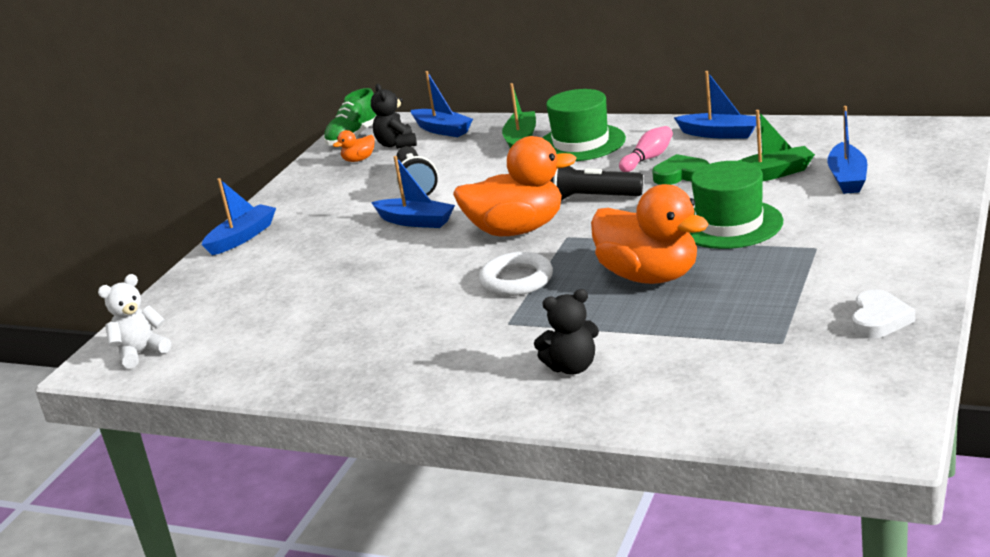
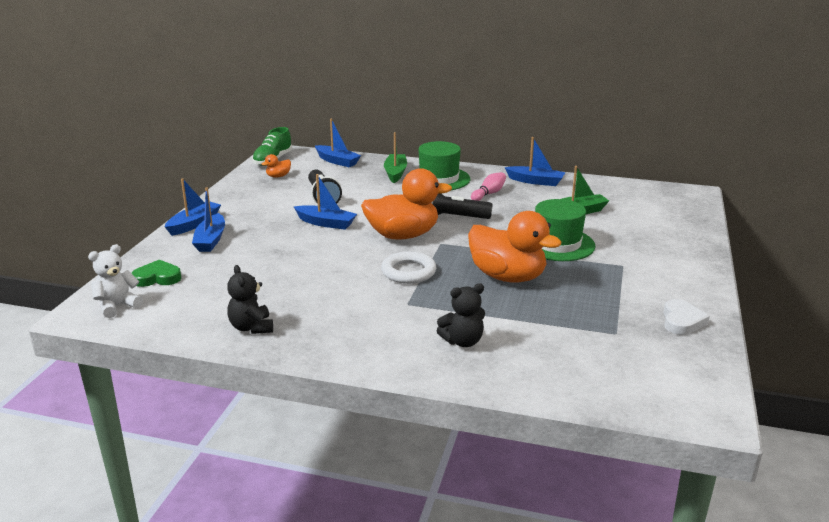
camera: 10 degrees left, 0 degrees up
(396, 144) = (305, 168): black teddy bear -> black teddy bear (251, 327)
(680, 175) = (514, 206): green heart -> green heart (157, 278)
(847, 178) = (632, 219): blue boat -> blue boat (211, 240)

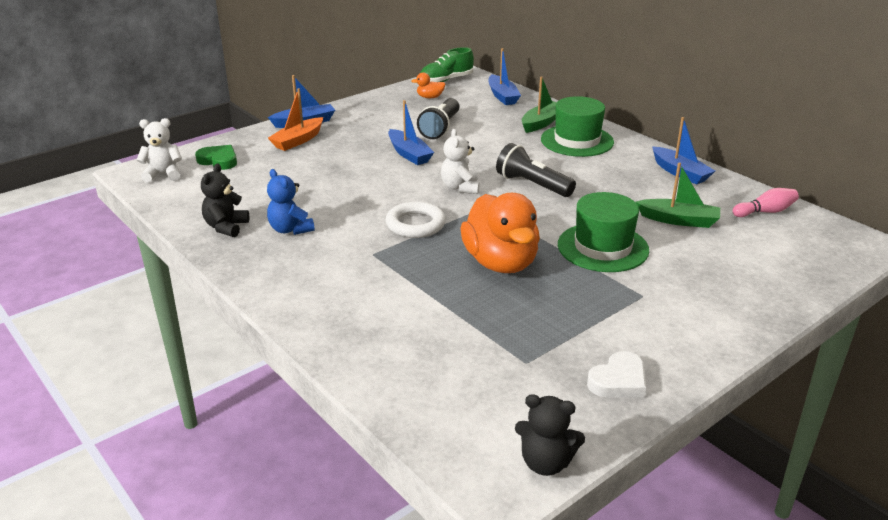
camera: 35 degrees right, 5 degrees up
(211, 240) = (298, 140): blue boat -> orange boat
(313, 309) = (290, 229): none -> blue teddy bear
(403, 235) = (460, 187): orange duck -> white teddy bear
(463, 341) = (369, 308): black teddy bear -> black teddy bear (545, 463)
(489, 194) = (607, 171): pink bowling pin -> pink bowling pin (765, 212)

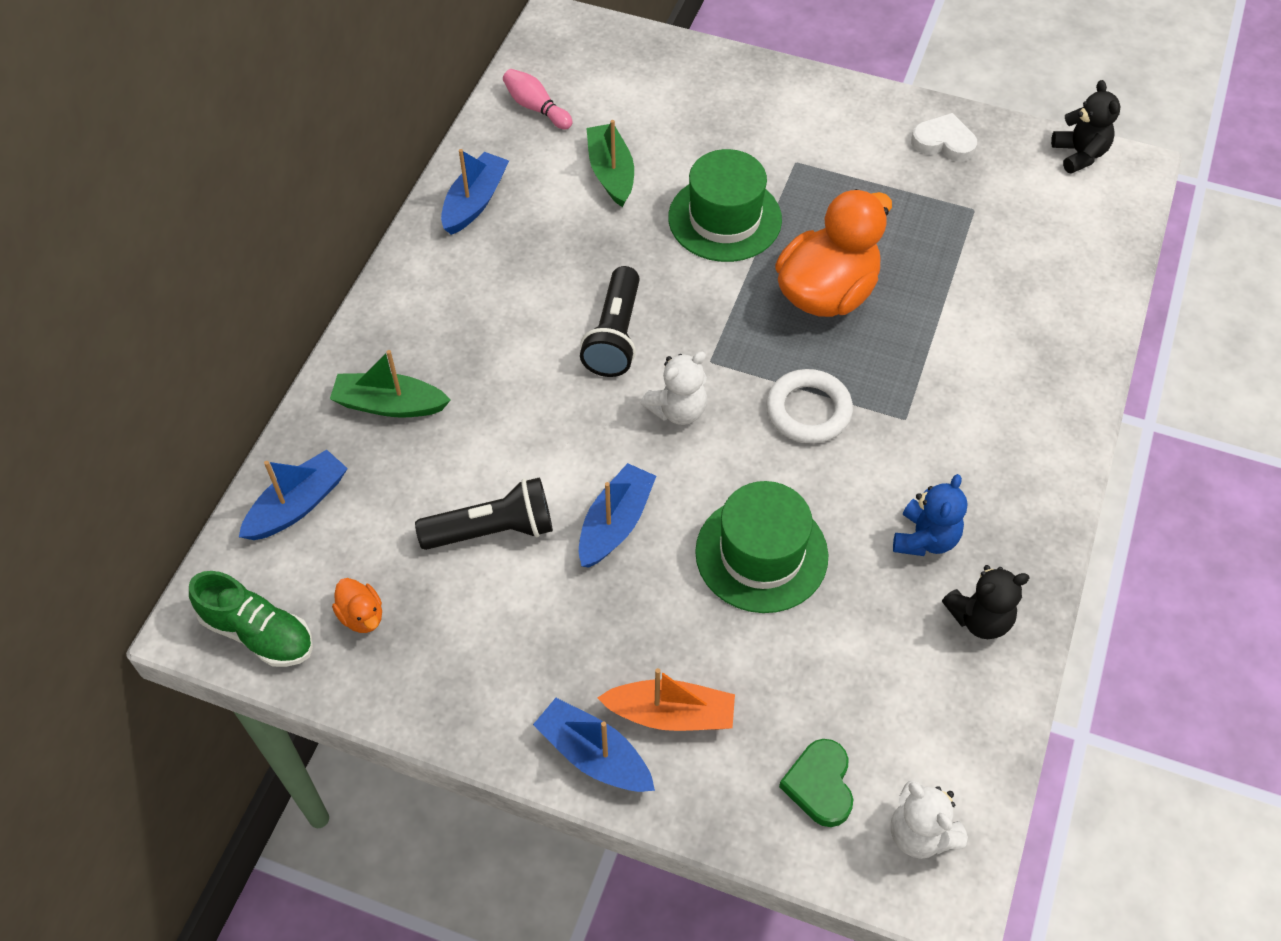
camera: 120 degrees left, 25 degrees up
(577, 141) = (435, 338): green hat -> green hat (761, 554)

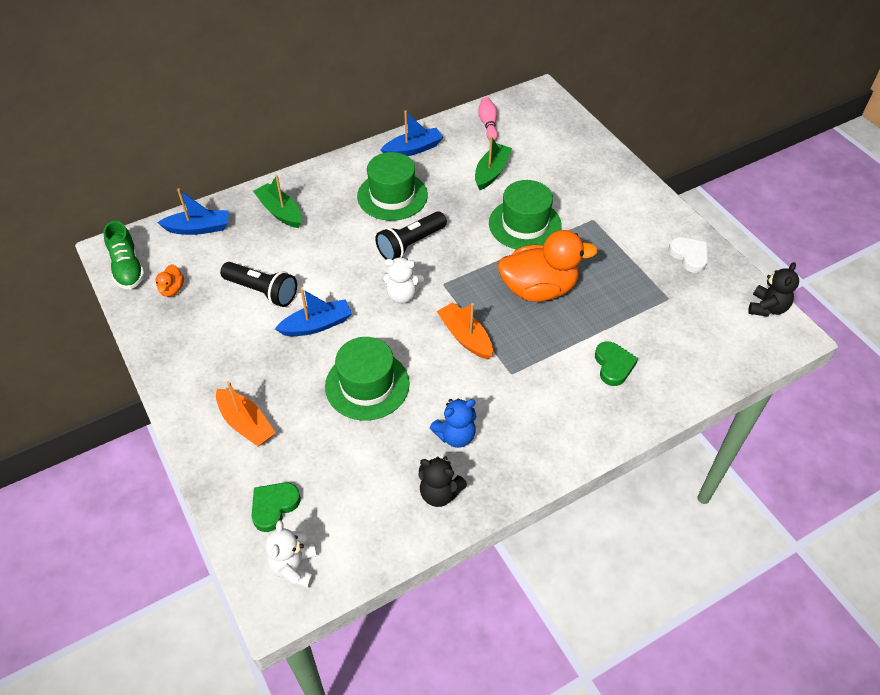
camera: 40 degrees right, 5 degrees down
(519, 284) = (392, 196): none -> green hat
(594, 755) = (195, 415): blue boat -> none
(808, 411) = (465, 337): white ring -> orange boat
(999, 331) = (613, 365): none -> green heart

